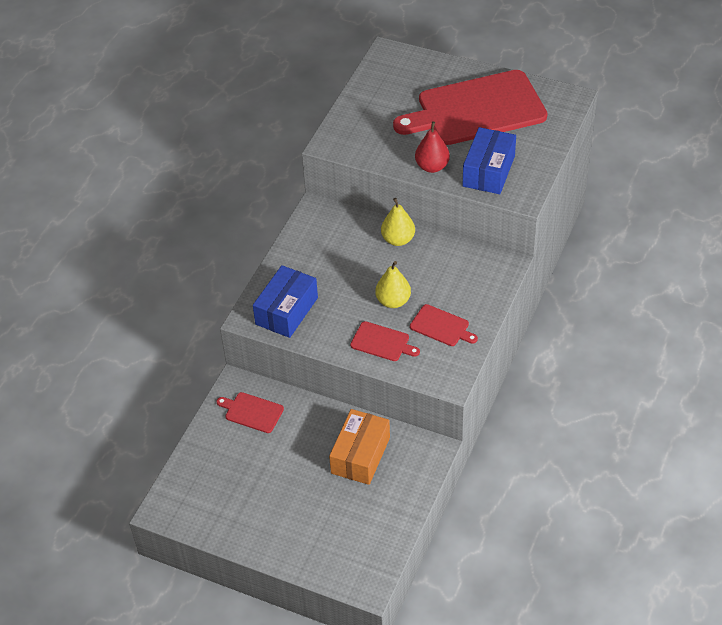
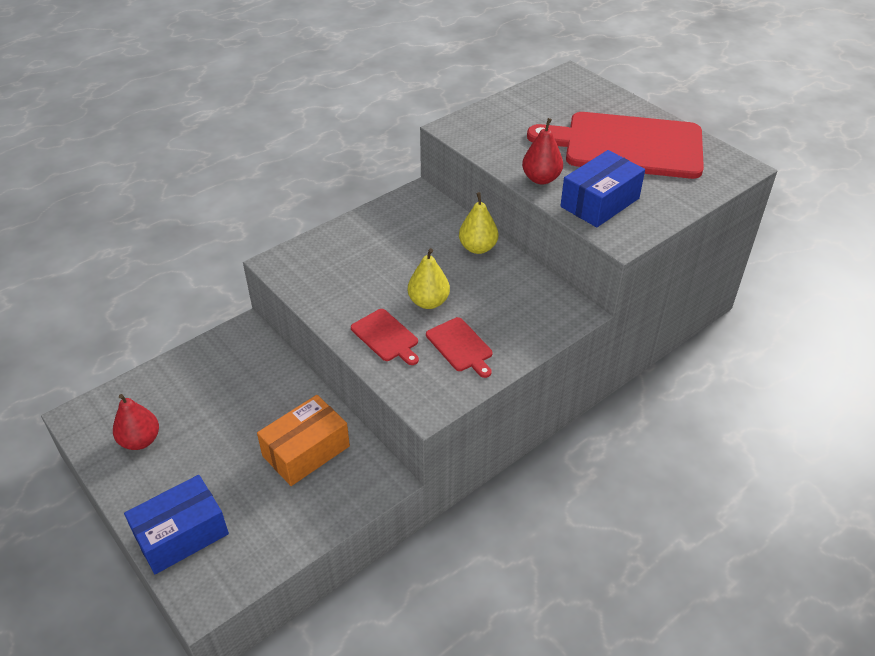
camera: 25 degrees right, 5 degrees down
(228, 505) = (140, 440): none -> red pear
(252, 412) = (237, 361): red cutting board -> none
(287, 311) = (316, 270): blue box -> blue box (181, 535)

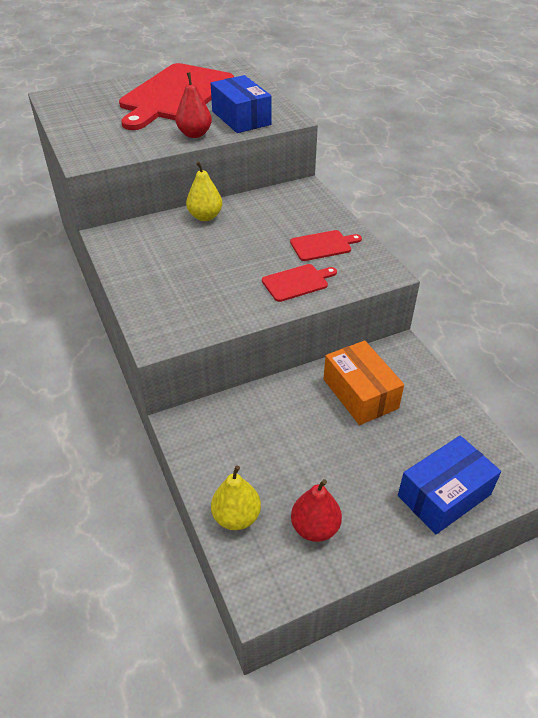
camera: 75 degrees left, 0 degrees up
(181, 535) = (444, 495): blue box -> blue box turned 75 degrees clockwise
(428, 302) = (262, 253): yellow pear -> yellow pear (236, 517)

